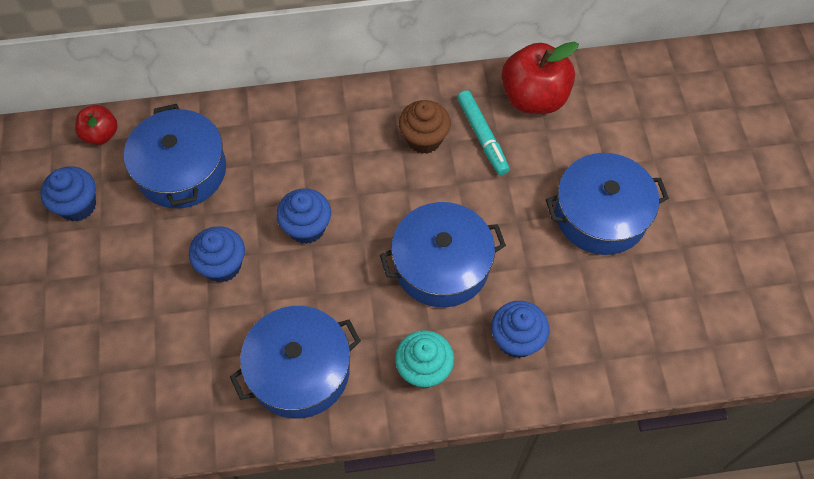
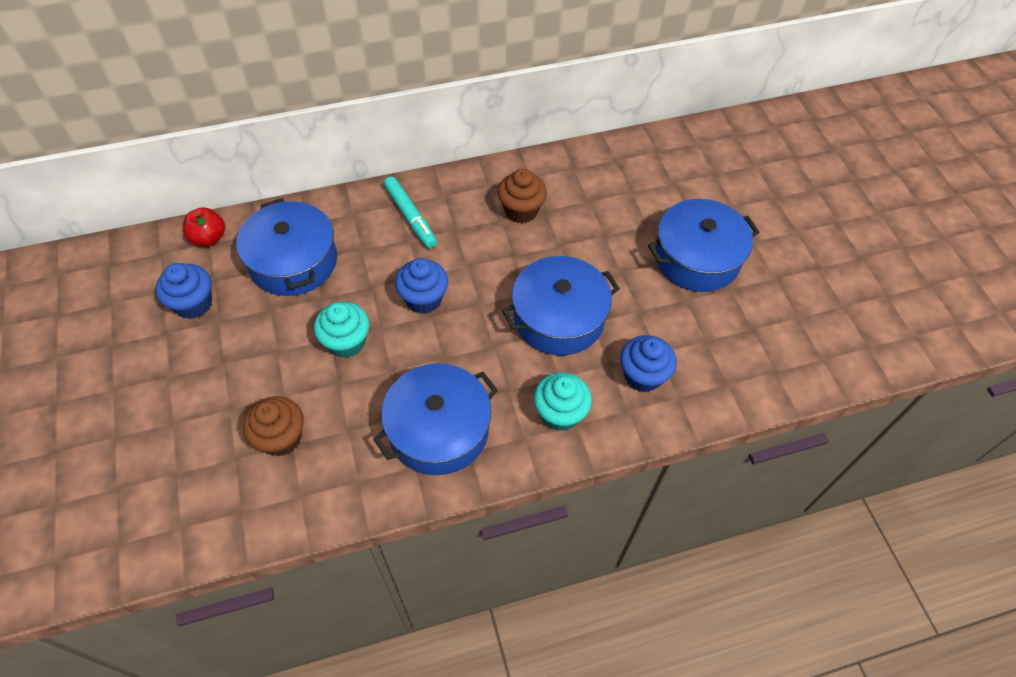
camera: 10 degrees left, 5 degrees down
(145, 358) = (281, 438): none -> brown cupcake
(222, 265) = (346, 342): blue cupcake -> turquoise cupcake
(482, 136) = (574, 203): turquoise marker -> turquoise marker (410, 216)
(534, 98) = (615, 166): red apple -> none

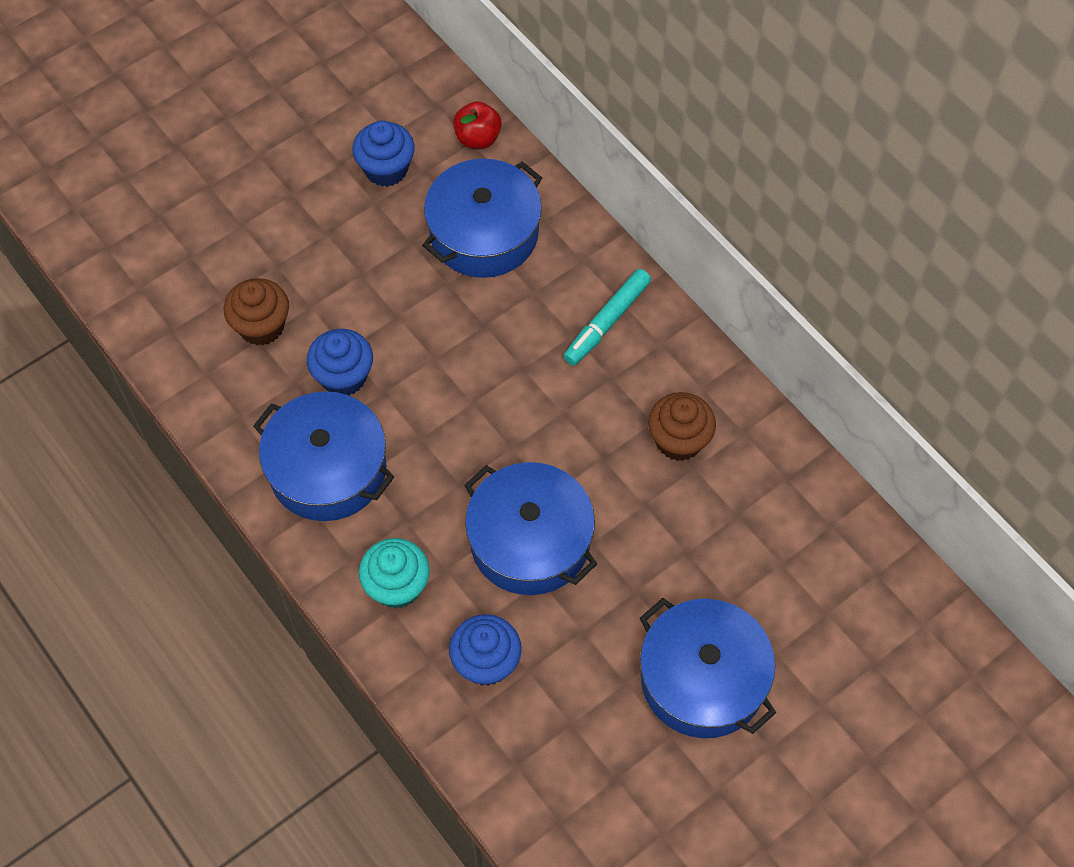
camera: 70 degrees right, 5 degrees up
(346, 342) = (400, 334): turquoise cupcake -> none
(423, 299) = (492, 385): blue cupcake -> blue cupcake (343, 377)

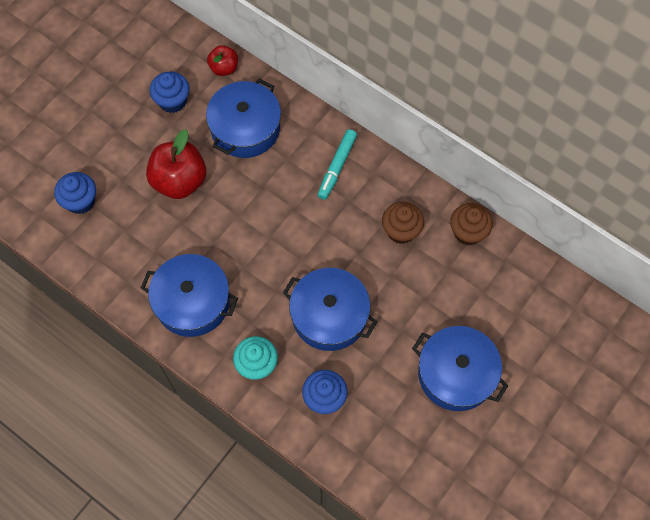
camera: 15 degrees left, 5 degrees up
(261, 326) = (124, 221): brown cupcake -> brown cupcake (468, 232)
(343, 377) = (185, 241): blue cupcake -> blue cupcake (80, 201)
(361, 287) = (179, 181): none -> red apple

